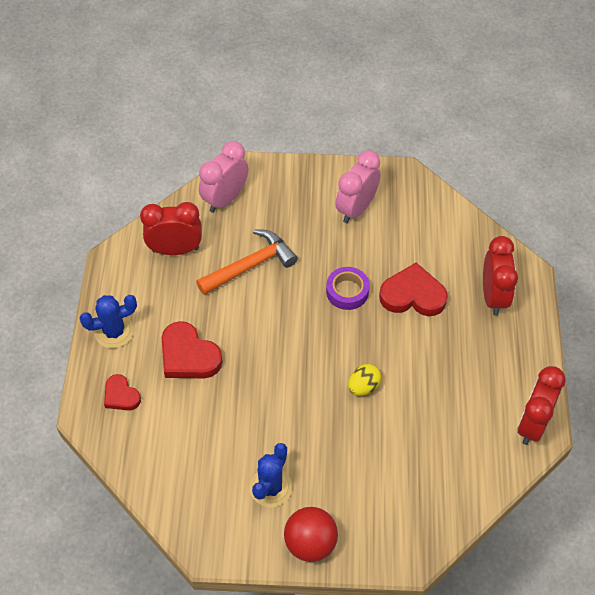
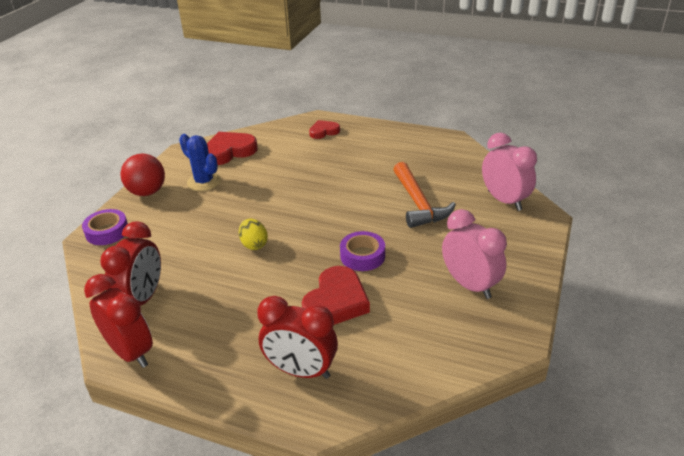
camera: 110 degrees right, 20 degrees down
(114, 332) = (380, 134): blue cactus -> none
(175, 249) = (451, 167): red clock -> red clock (143, 299)
(188, 355) = (341, 161): red heart -> red heart (229, 151)
(395, 544) = (107, 232): none -> purple tape

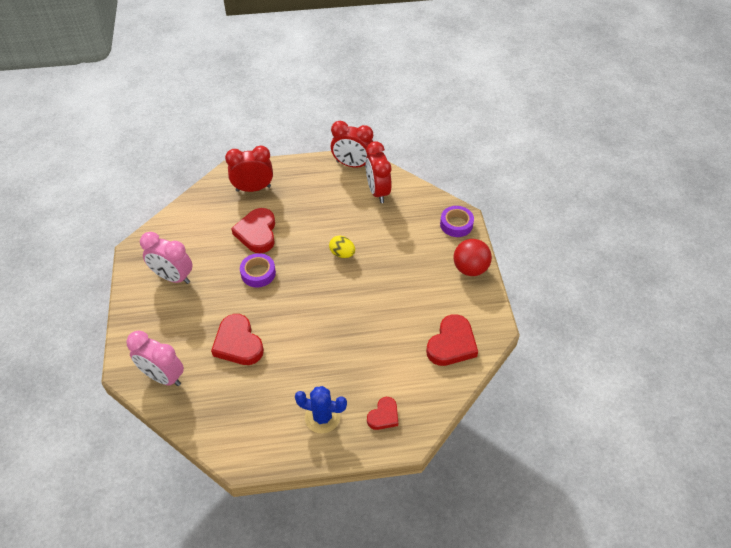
camera: 150 degrees right, 15 degrees up
(204, 182) = (436, 297): blue cactus -> blue cactus (322, 417)
(418, 203) = (238, 343): orange hammer -> red heart

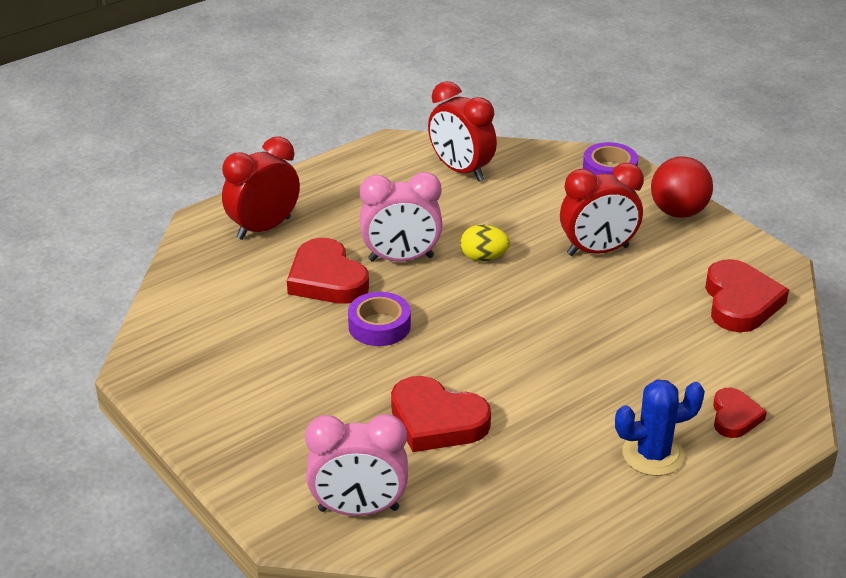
camera: 30 degrees left, 15 degrees down
(173, 277) = (244, 381): pink clock -> pink clock (401, 259)
(352, 164) = (391, 151): red clock -> red clock (597, 251)

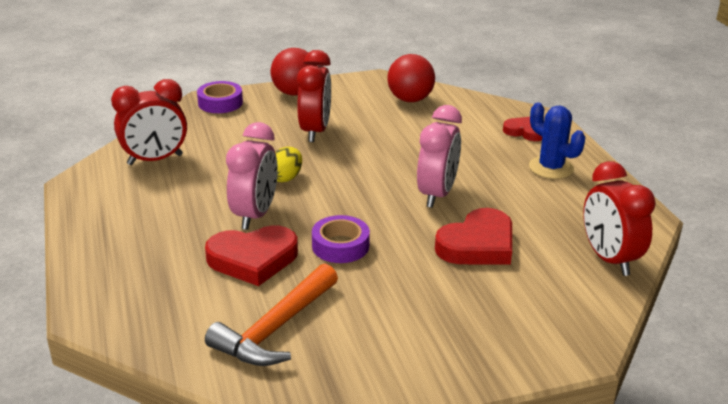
camera: 70 degrees left, 5 degrees down
(231, 321) = (276, 328): none -> orange hammer
(263, 228) = (140, 280): red clock -> red clock (609, 259)
(358, 509) = (570, 306): pink clock -> pink clock (437, 194)
(653, 454) = (551, 168): blue cactus -> blue cactus turned 45 degrees counterclockwise
(740, 302) = (410, 99): red heart -> red ball

